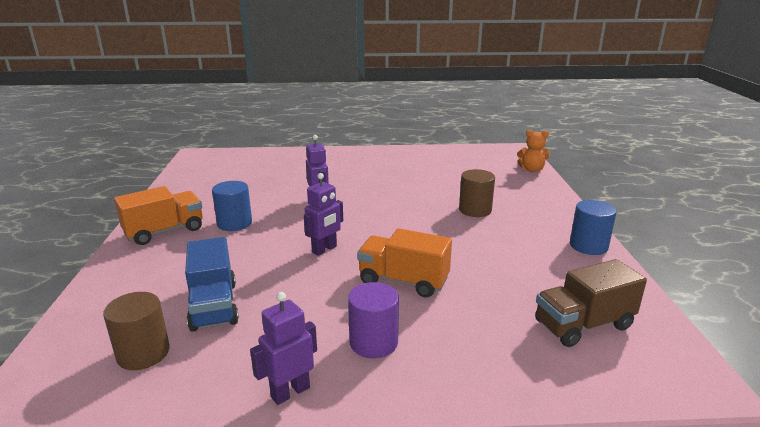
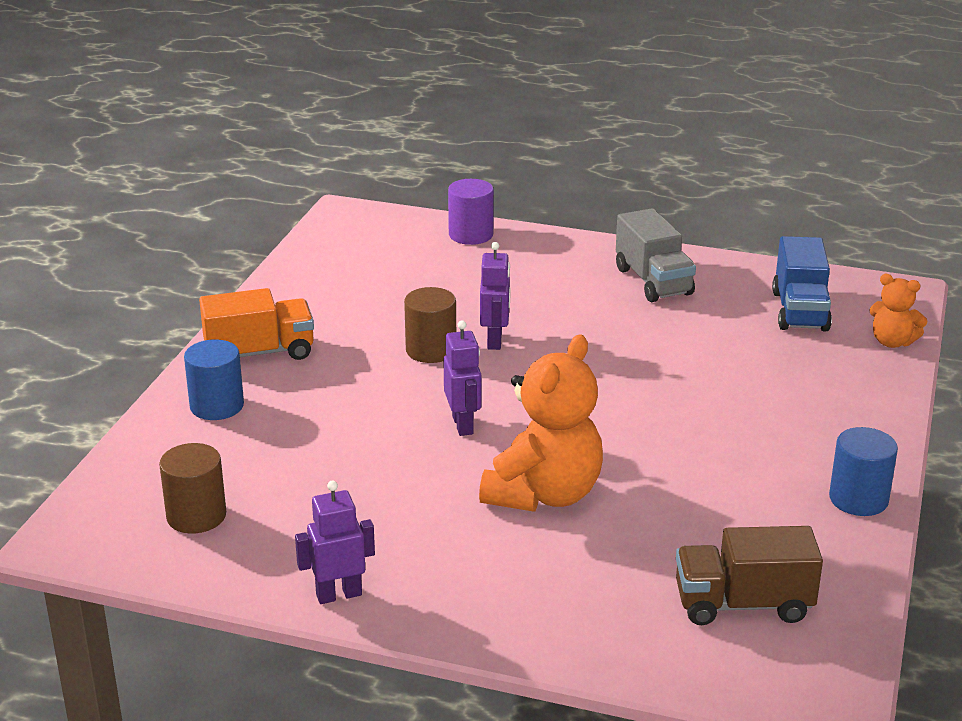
camera: 20 degrees right, 5 degrees up
(214, 306) = (290, 476): blue truck -> blue truck (800, 311)
(234, 223) = (357, 357): blue cylinder -> blue cylinder (217, 406)
(324, 249) = (463, 425): purple robot -> purple robot turned 75 degrees counterclockwise
(373, 342) = (459, 563): purple cylinder -> purple cylinder (471, 235)
(390, 162) = (653, 281): none -> grey truck
(403, 281) = (544, 494): orange truck -> orange teddy bear
(475, 210) = (729, 403): brown cylinder -> brown cylinder (431, 350)

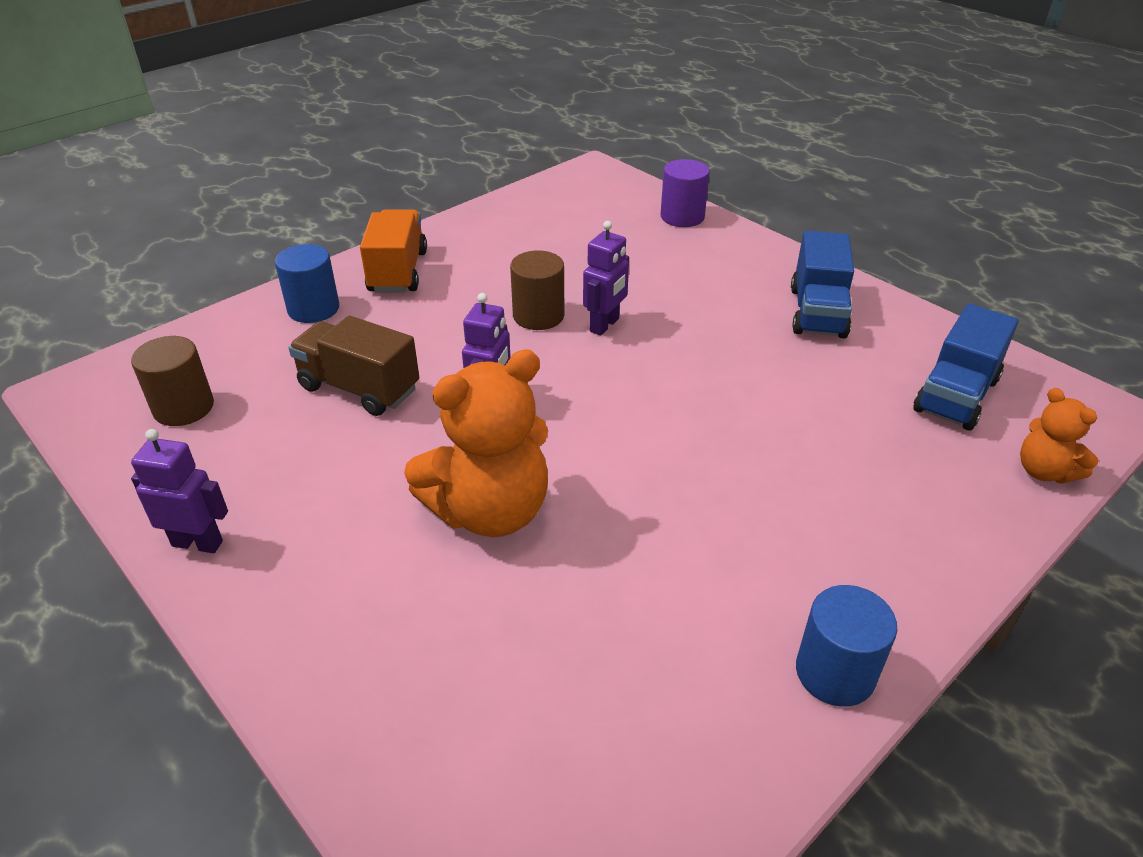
camera: 30 degrees right, 10 degrees up
(259, 353) = (398, 272): orange truck -> orange truck turned 105 degrees counterclockwise
(653, 281) = (817, 312): grey truck -> blue truck
(743, 604) = (566, 761): brown truck -> brown truck (359, 388)

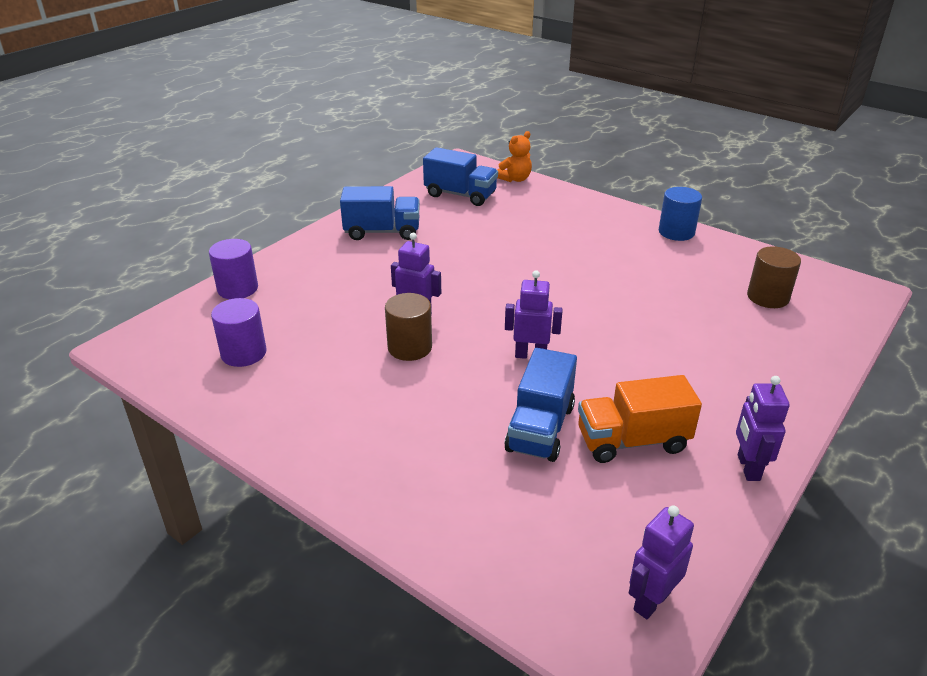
camera: 100 degrees left, 5 degrees down
(105, 416) = (651, 601): none -> purple robot
(183, 408) = (613, 540): brown cylinder -> brown cylinder (767, 297)
(313, 309) = (426, 495): blue cylinder -> none
(359, 388) = (540, 428): brown truck -> blue truck
(398, 272) = (345, 448): orange truck -> orange truck (632, 441)
(490, 511) = (637, 339): orange teddy bear -> none
(562, 222) = (243, 353): none -> purple cylinder

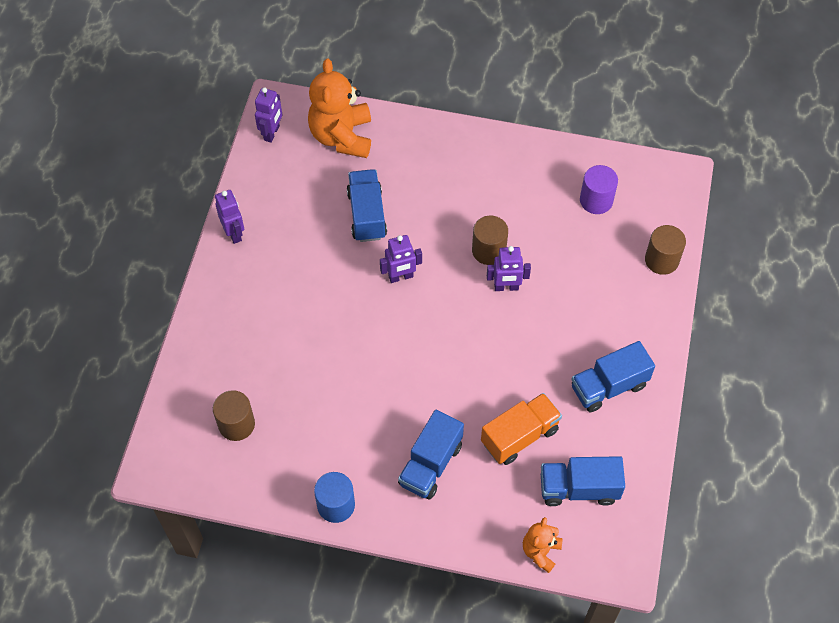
camera: 155 degrees right, 25 degrees up
(238, 289) = (661, 260): purple cylinder -> brown cylinder
(526, 548) = (342, 136): none -> orange teddy bear
(577, 232) = (430, 464): none -> blue truck
(632, 441) = (307, 227): orange truck -> orange truck (519, 436)

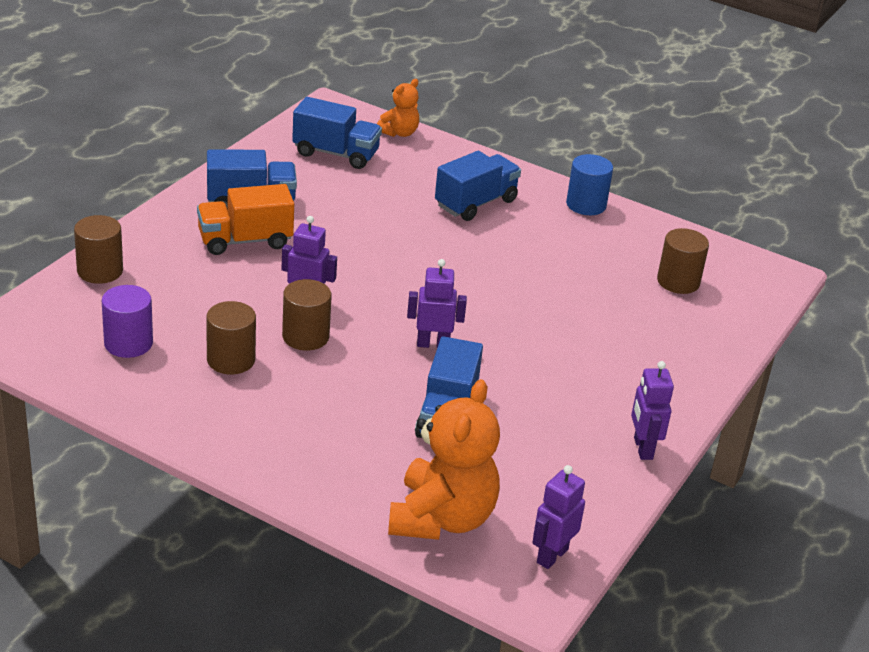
camera: 165 degrees left, 25 degrees down
(519, 436) = (371, 196): orange truck -> orange truck (245, 241)
(524, 211) = (231, 360): none -> brown cylinder

